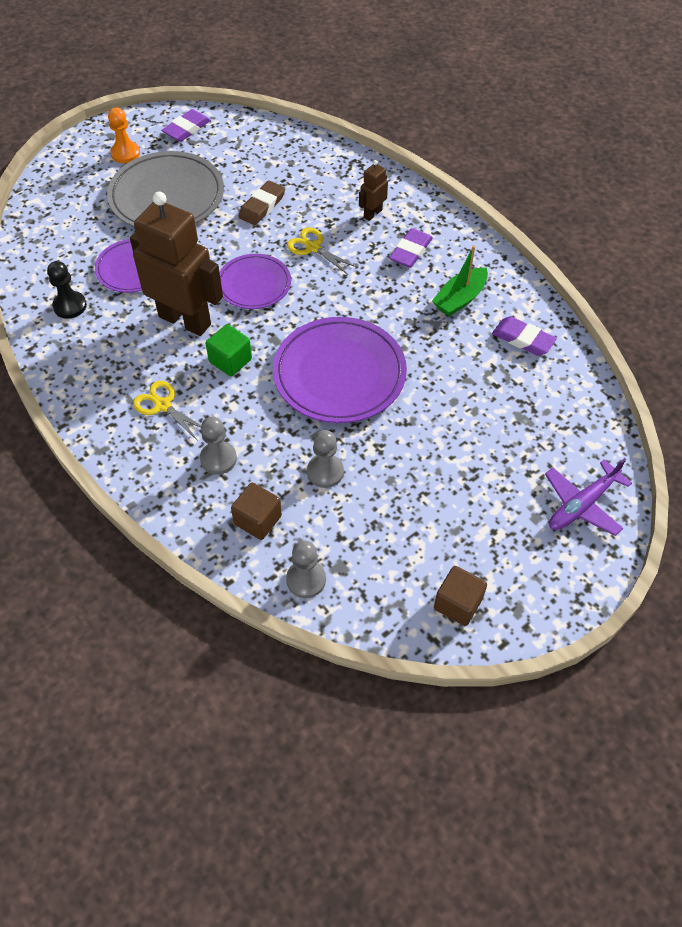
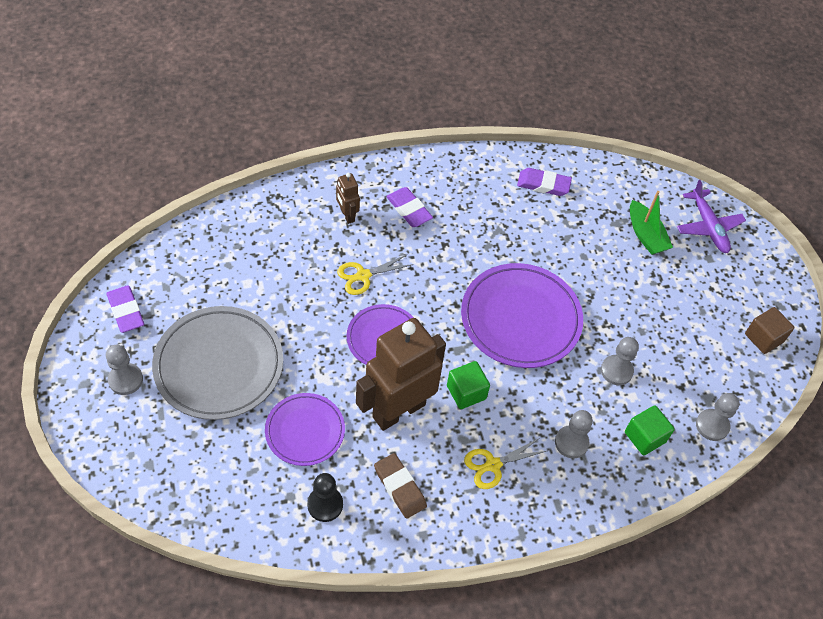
camera: 70 degrees left, 0 degrees up
(125, 153) = (125, 380): orange pawn -> grey pawn
(258, 520) = (645, 437): brown cube -> green cube
(262, 206) = (284, 292): brown eraser -> brown eraser (399, 487)
(460, 299) = (481, 203): green boat -> green boat (645, 235)
(523, 339) = (543, 184): purple eraser -> purple eraser turned 45 degrees clockwise

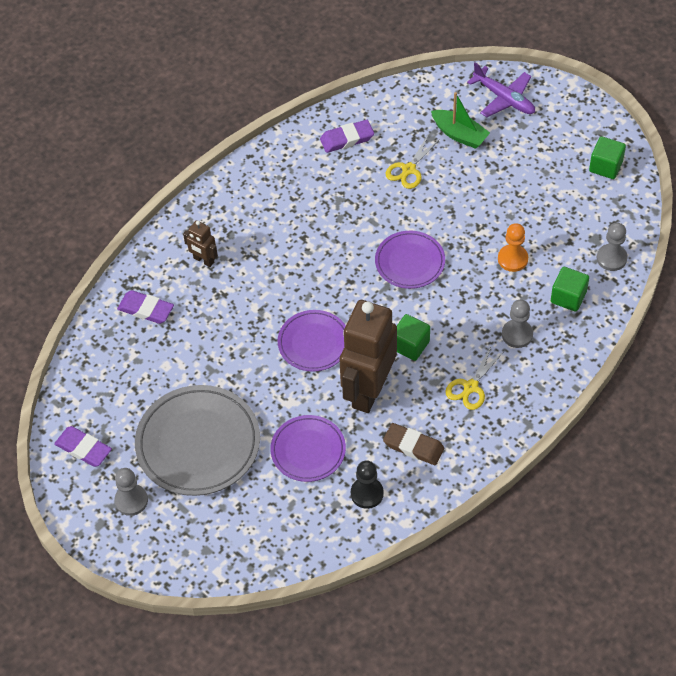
camera: 25 degrees left, 0 degrees up
(363, 276) = (257, 302): yellow scissors -> yellow scissors (409, 169)
(409, 209) = (252, 225): purple eraser -> purple eraser (146, 309)
(520, 319) = (410, 262): purple plate -> purple plate, size x0.60
(616, 371) = (512, 259): grey pawn -> orange pawn
(763, 338) = (605, 166): brown cube -> green cube

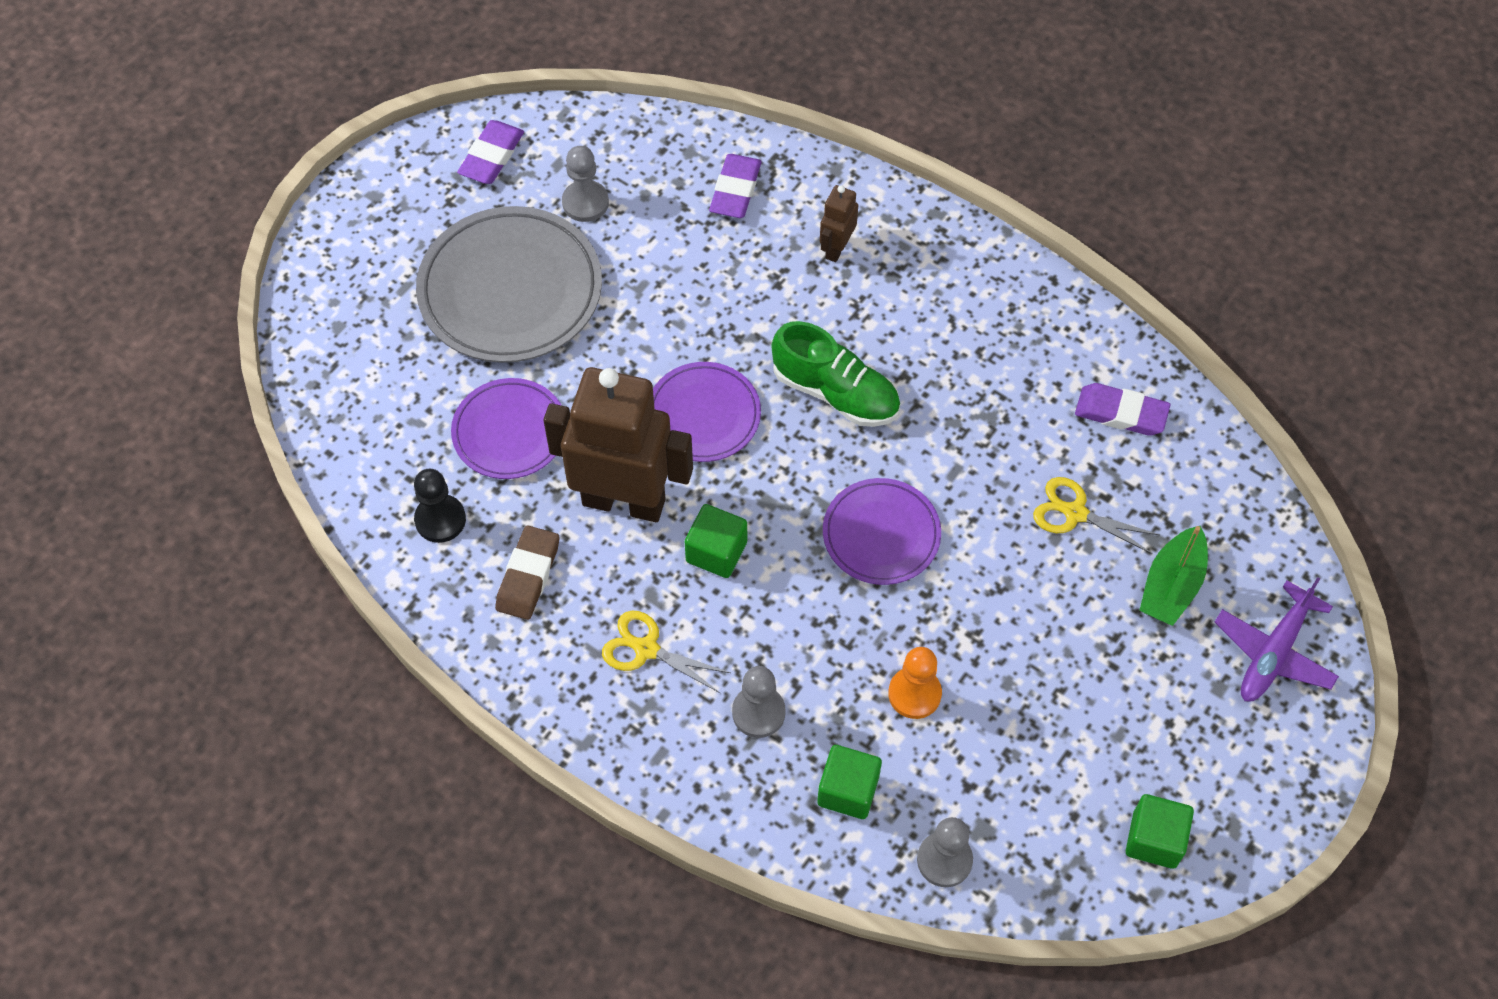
camera: 80 degrees right, 5 degrees up
(131, 500) = (412, 225): grey pawn -> grey pawn (585, 202)
(309, 273) = (836, 392): none -> green shoe
(347, 139) = (1121, 413): purple eraser -> purple eraser turned 45 degrees counterclockwise

